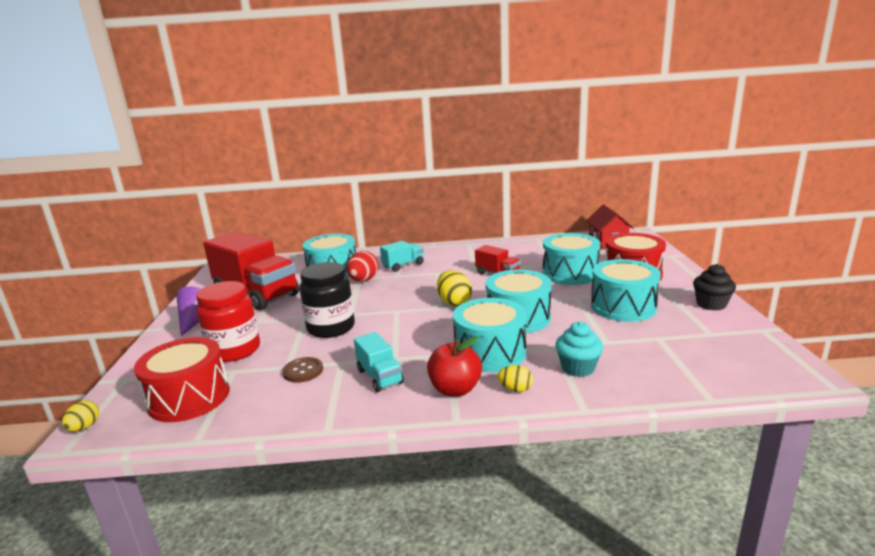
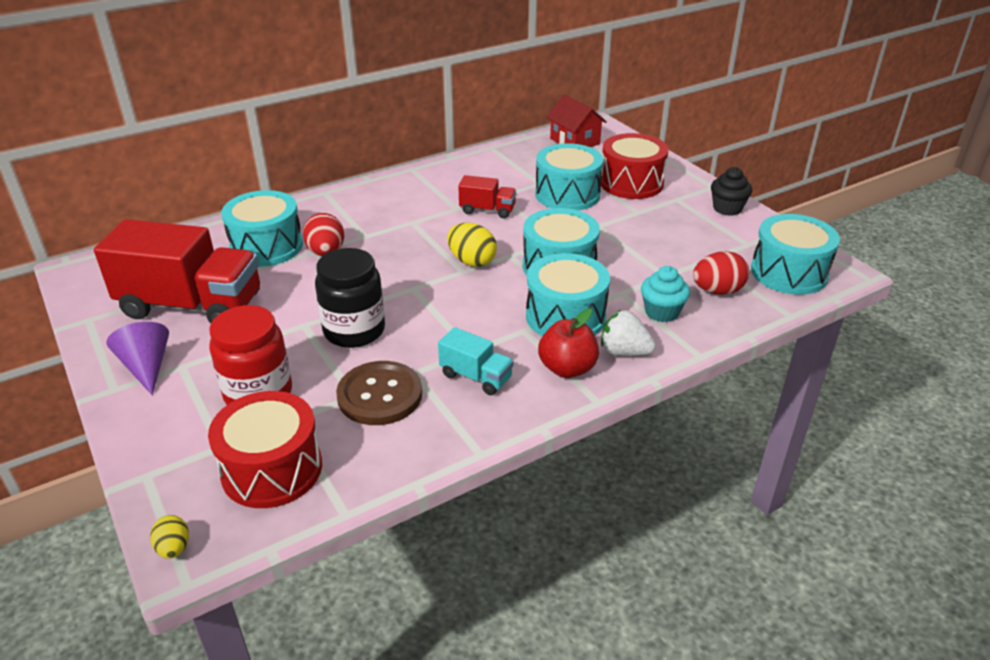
camera: 30 degrees left, 15 degrees up
(303, 371) = (380, 395): brown button -> brown button, size x1.73
(403, 265) = (357, 219): turquoise truck -> none
(515, 389) = (624, 352): yellow egg -> white strawberry
(623, 307) = (651, 228): turquoise drum -> turquoise drum (789, 272)
(647, 363) = (717, 291): none -> red egg

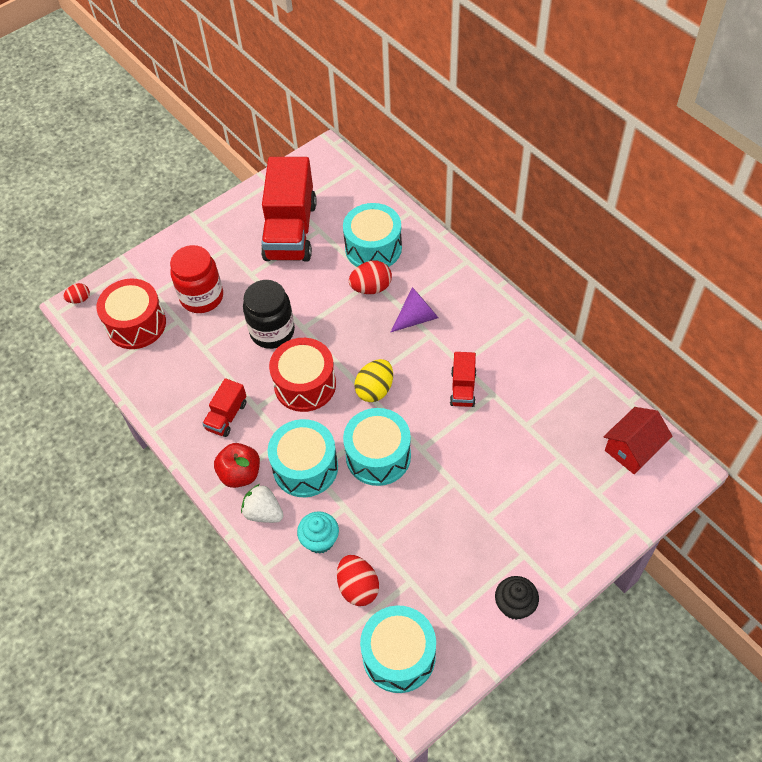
camera: 85 degrees right, 20 degrees up
(146, 367) = (224, 231): purple cone -> purple cone (416, 317)
(174, 548) = (79, 299): yellow egg -> red egg
(380, 395) = (204, 363): brown button -> none
(476, 377) = (227, 416): turquoise truck -> red truck
(567, 194) = (509, 451): turquoise drum -> none
(624, 352) = (263, 512): white strawberry -> white strawberry turned 75 degrees counterclockwise
(631, 183) = (548, 509): red drum -> red drum (305, 384)

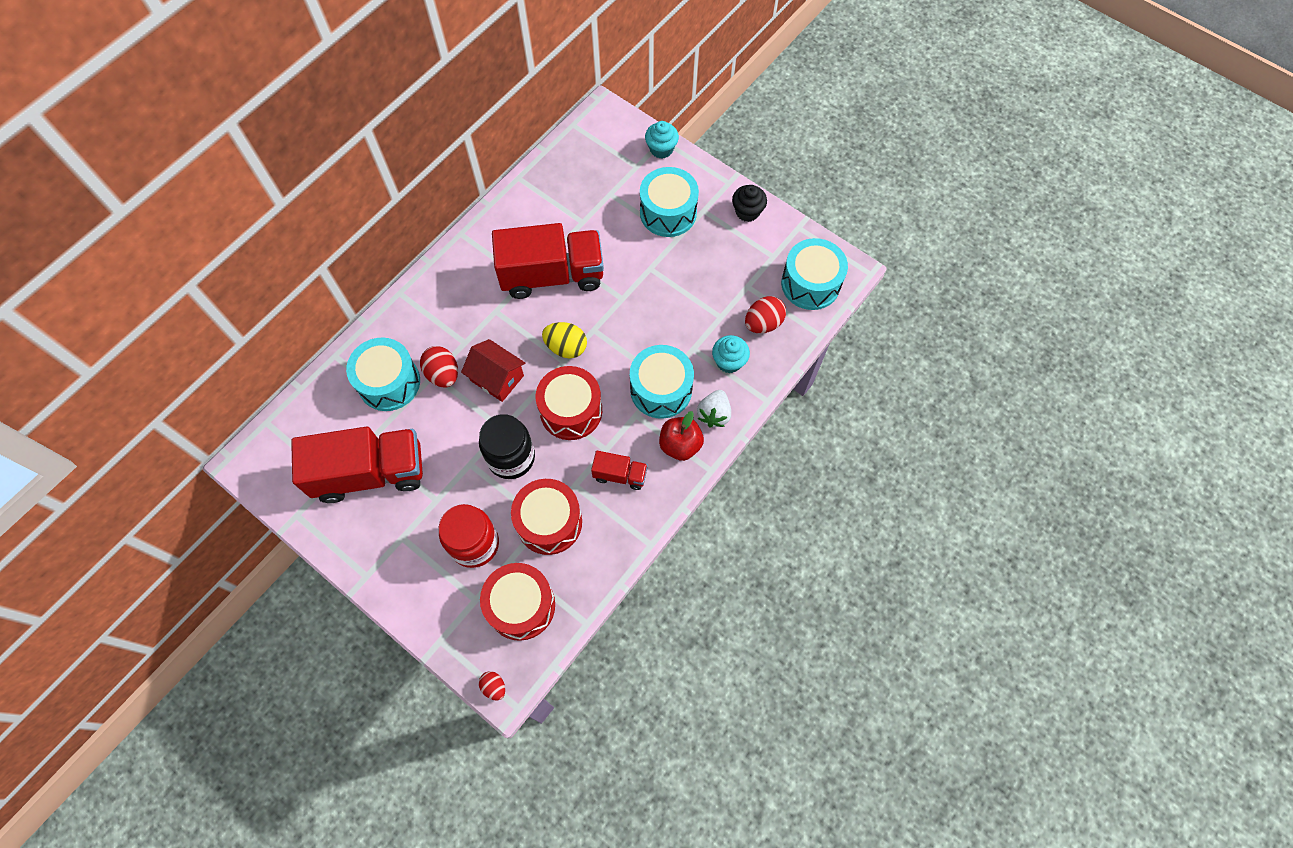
camera: 105 degrees left, 10 degrees up
(201, 353) = (549, 522): none -> red drum
(378, 456) = (636, 331): turquoise drum -> turquoise drum (668, 212)
(416, 317) = (476, 326): purple cone -> none
(463, 388) = (552, 275): red truck -> red truck, size x2.14
(620, 524) = (661, 149): none -> turquoise cupcake
(632, 449) = (591, 145): red house -> red house (497, 378)

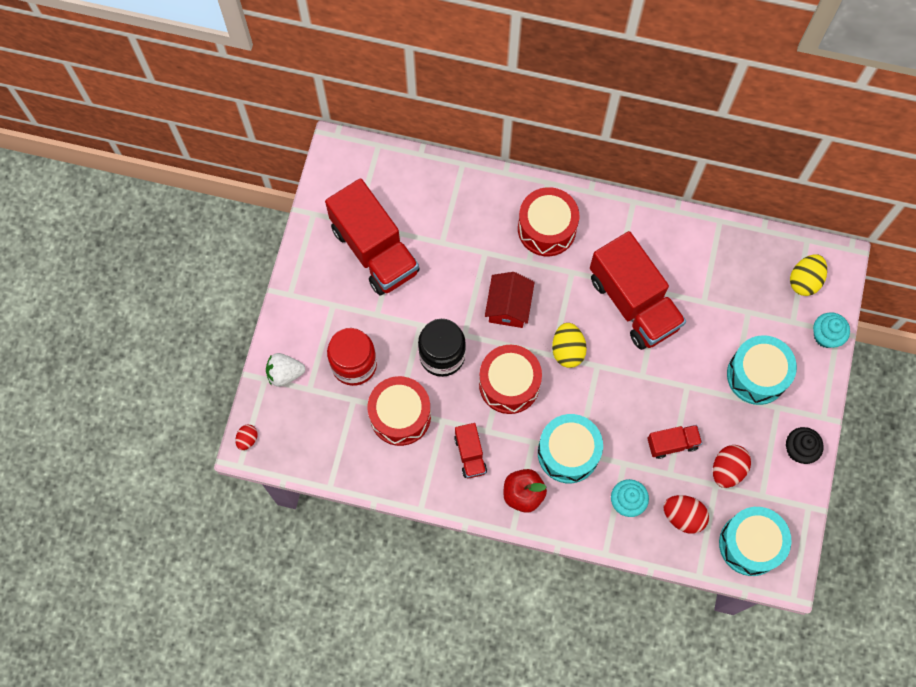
camera: 65 degrees right, 5 degrees up
(389, 382) = (460, 220): turquoise drum -> none
(443, 374) = (489, 260): red egg -> red egg (727, 469)
(521, 605) = (320, 428): red drum -> red drum (547, 229)
(606, 142) = (804, 280): none -> yellow egg
(694, 302) = (672, 443): none -> red truck
(714, 414) = (567, 511): white strawberry -> white strawberry (285, 373)

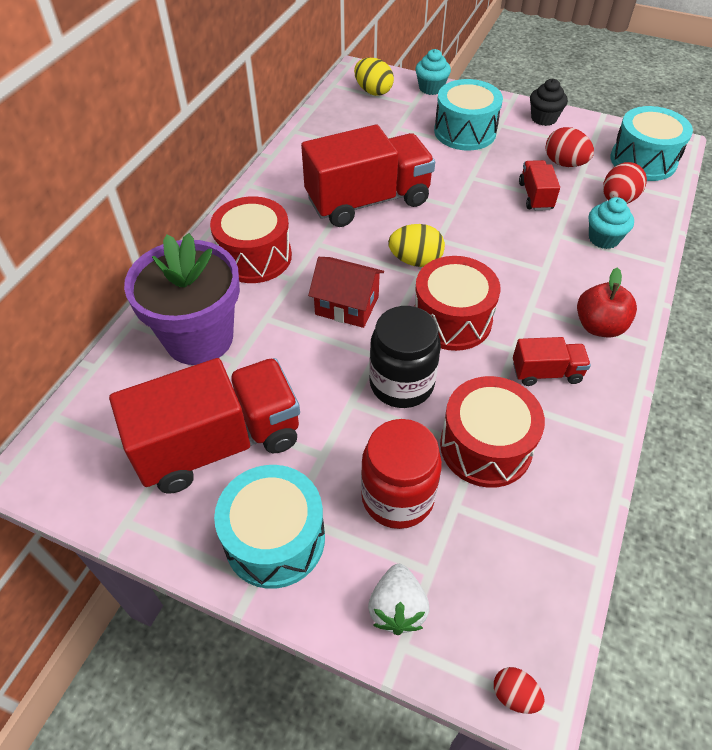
camera: 80 degrees left, 20 degrees down
(457, 212) = (199, 338): none -> purple flower pot
(568, 453) = (545, 278): turquoise drum -> turquoise drum (275, 539)

